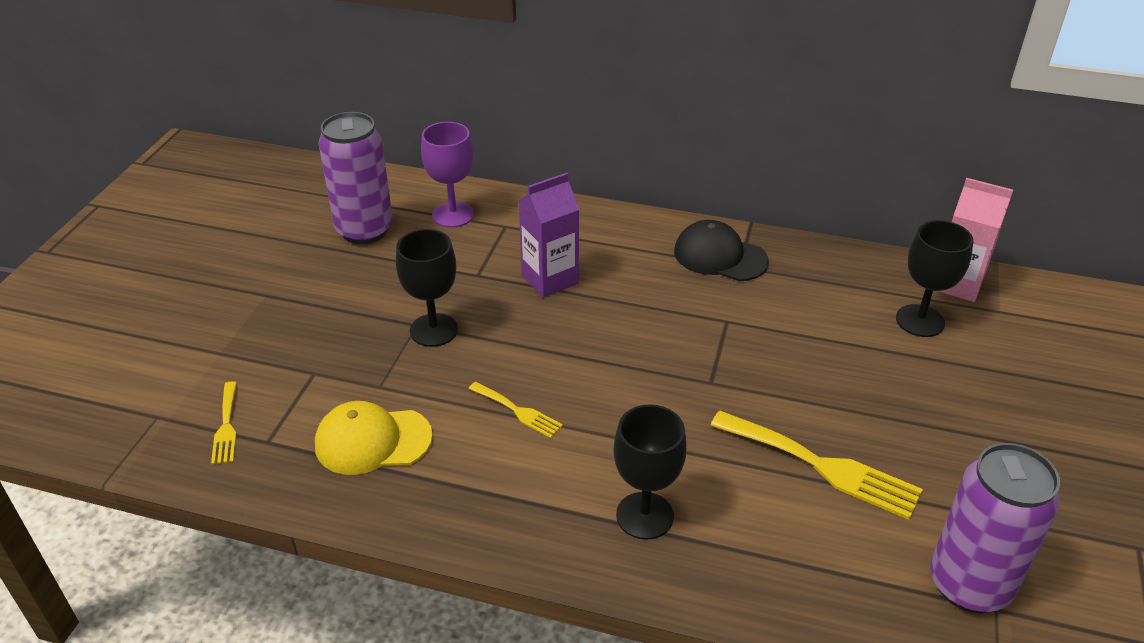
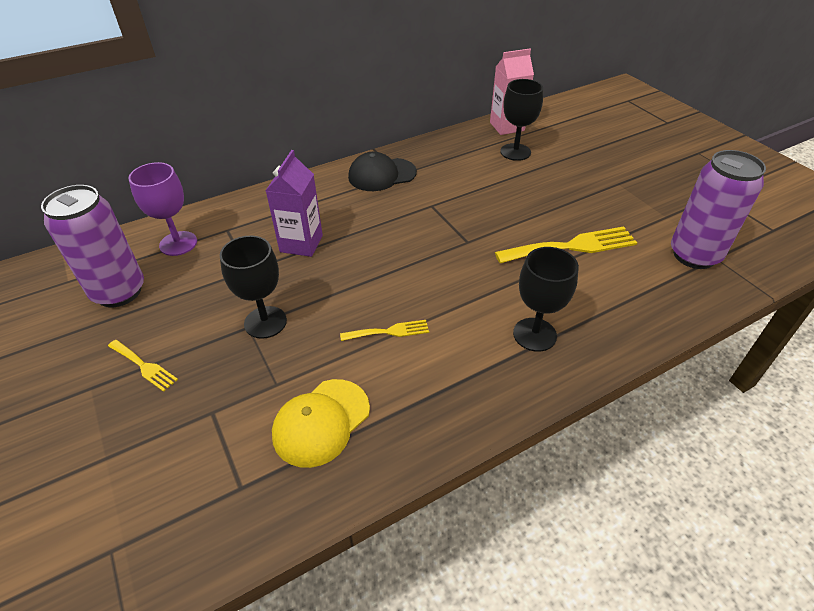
camera: 45 degrees left, 5 degrees up
(226, 426) = (189, 506): yellow fork -> yellow fork (144, 366)

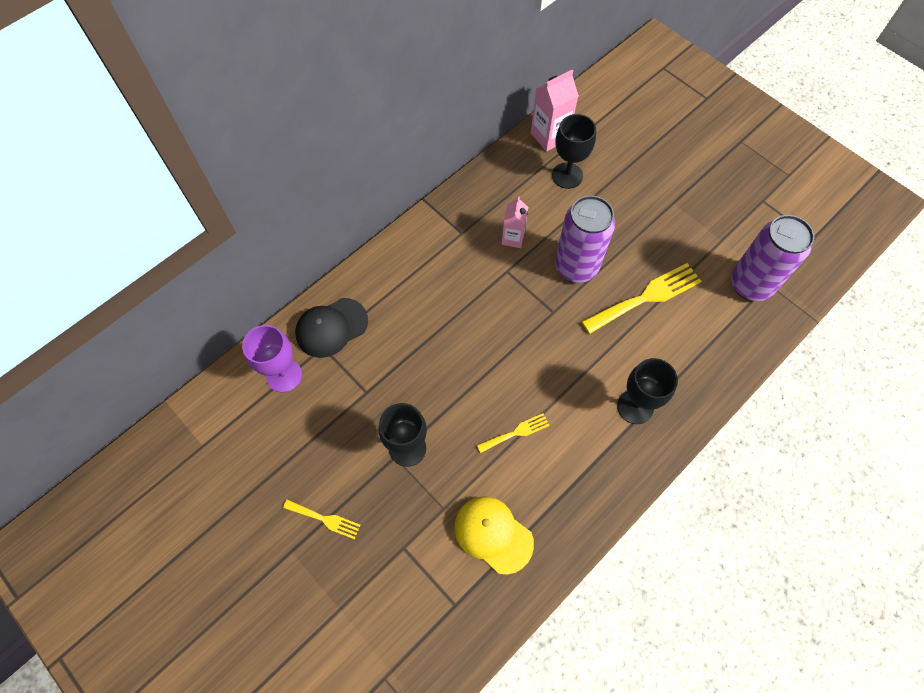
camera: 15 degrees left, 20 degrees up
(119, 292) = (258, 446): purple can -> purple can (576, 267)
(301, 244) = (402, 349): purple carton -> none
(321, 422) = (493, 534): yellow cap -> yellow cap turned 105 degrees clockwise
(382, 175) = (445, 237): black cap -> black cap (331, 328)
(447, 184) = (513, 238): none -> pink carton

